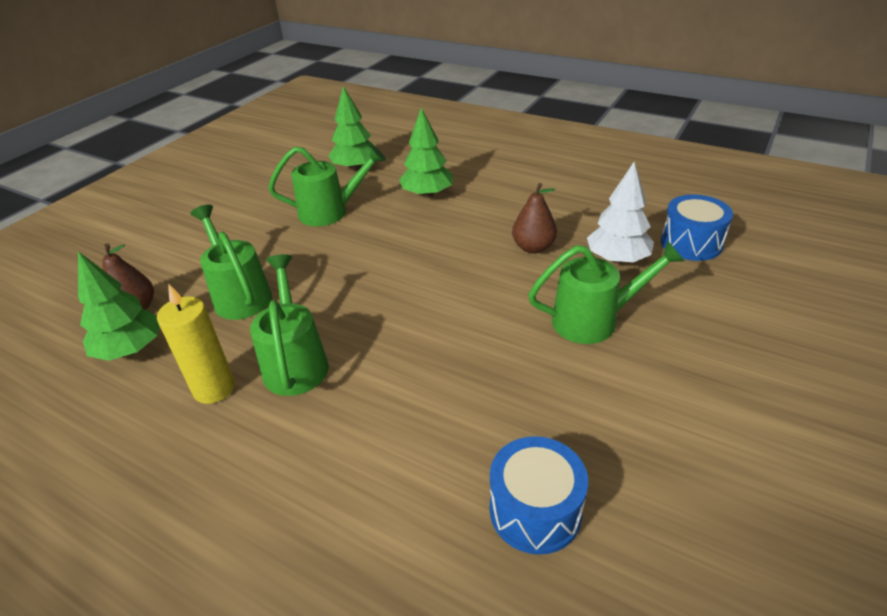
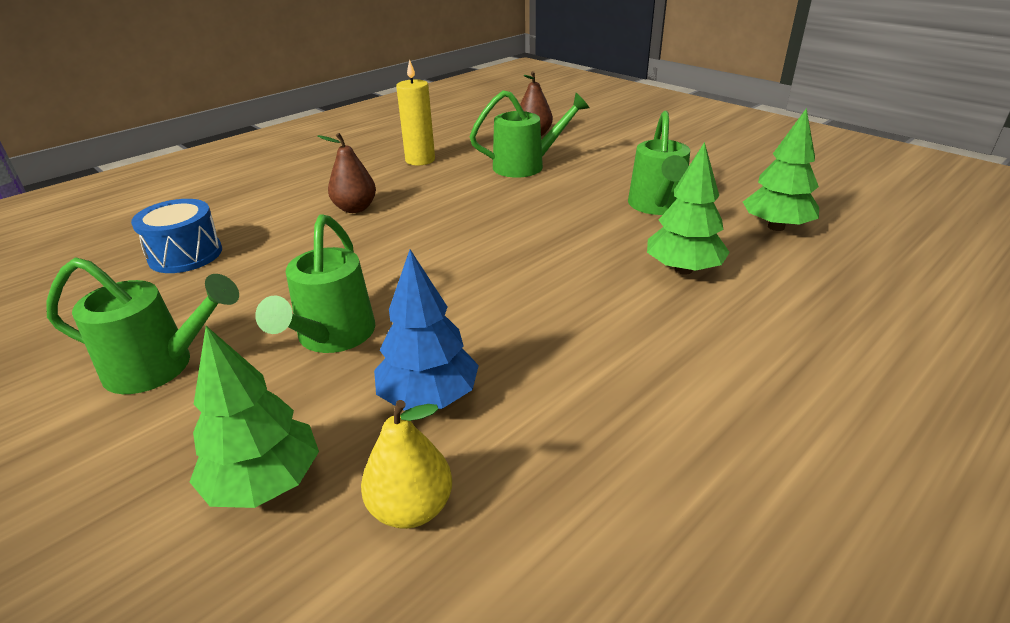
camera: 105 degrees right, 5 degrees down
(131, 349) = (486, 136): green tree -> green tree (265, 483)
(295, 362) = (421, 184): green watering can -> green watering can (160, 367)
(533, 248) = (504, 328): brown pear -> brown pear (355, 208)
(617, 259) = (429, 397): white tree -> blue tree
(691, 243) = (411, 508): blue drum -> yellow pear

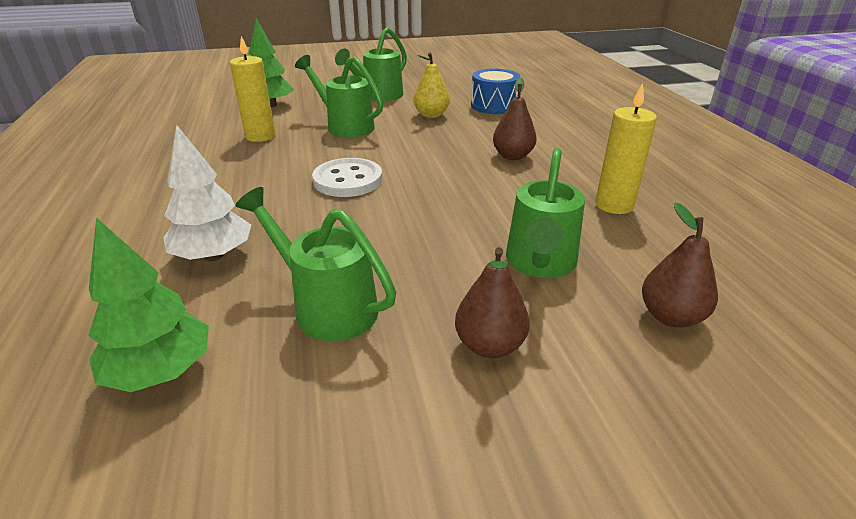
camera: 120 degrees right, 0 degrees up
(411, 508) = (211, 122): yellow pear -> yellow pear (431, 115)
(429, 397) = (260, 136): blue tree -> yellow candle
(490, 267) = (348, 180): none -> white button
(616, 162) = (489, 345): none -> brown pear
(683, 269) = (214, 256): green tree -> white tree

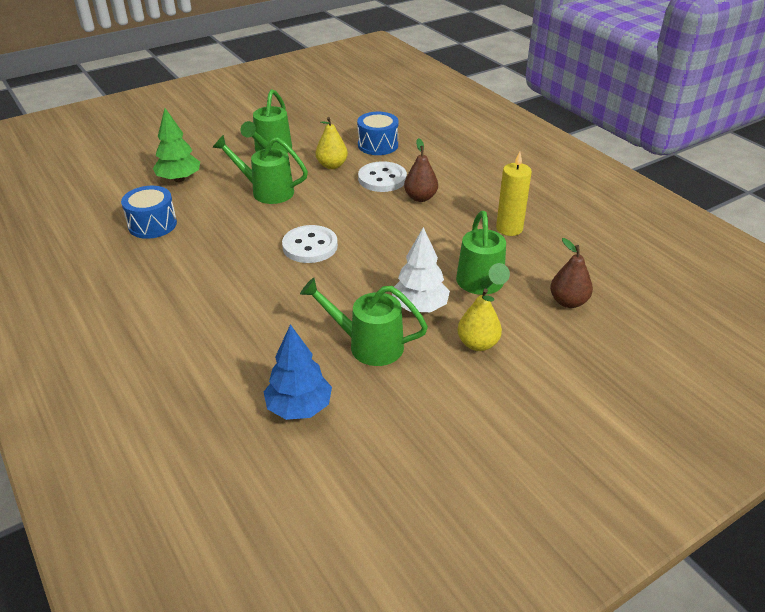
camera: 20 degrees left, 5 degrees up
(161, 371) = (299, 407): green tree -> blue tree
(208, 135) = (152, 224): none -> blue drum
(214, 256) = (262, 329): white tree -> white tree (419, 307)
(260, 136) = (201, 217): yellow candle -> none
(478, 133) = (382, 179): none -> white button
(489, 345) = (477, 344): brown pear -> yellow pear

